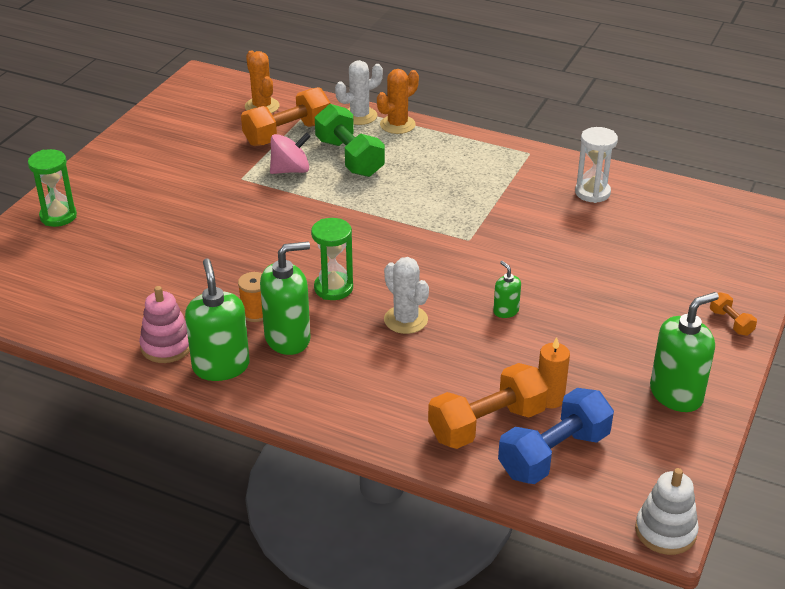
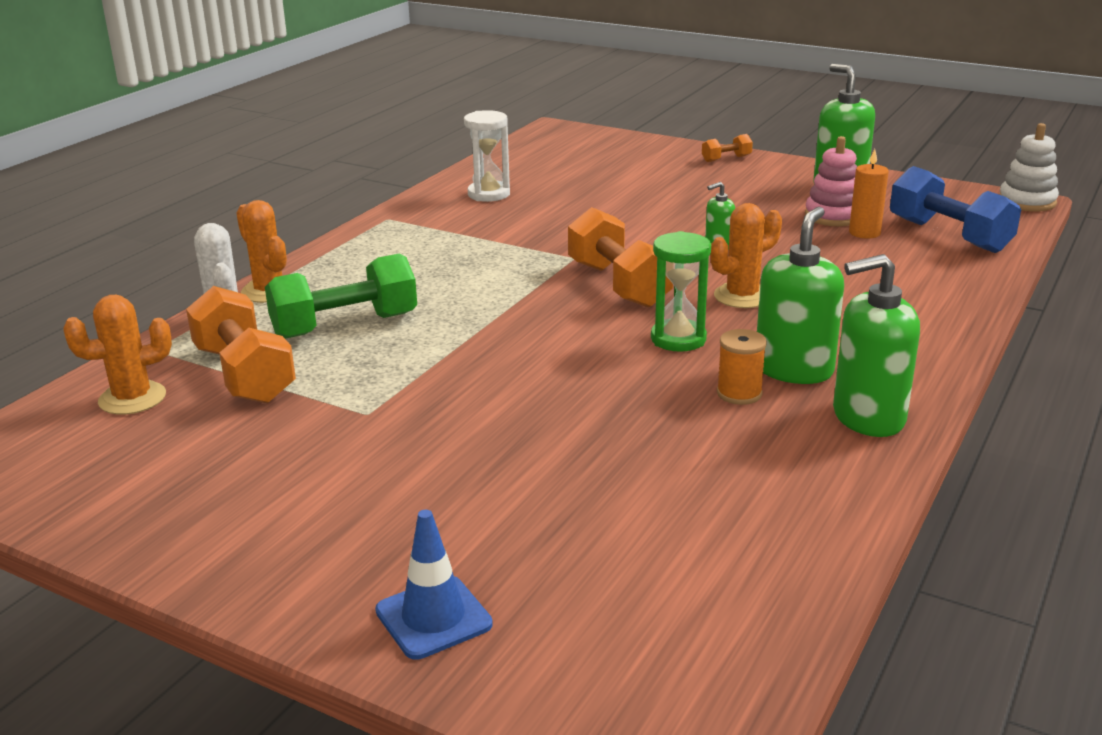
camera: 85 degrees left, 10 degrees down
(58, 216) = (433, 617): green hourglass -> blue traffic cone
(166, 346) = (833, 464): pink stacking toy -> pink stacking toy (833, 216)
(288, 338) = (794, 369): green soap dispenser -> green soap dispenser turned 45 degrees clockwise
(290, 170) = (361, 371): pink spinning top -> none
(405, 320) = (742, 296): white cactus -> orange cactus
(487, 424) = (917, 262): orange dumbbell -> orange dumbbell (618, 284)

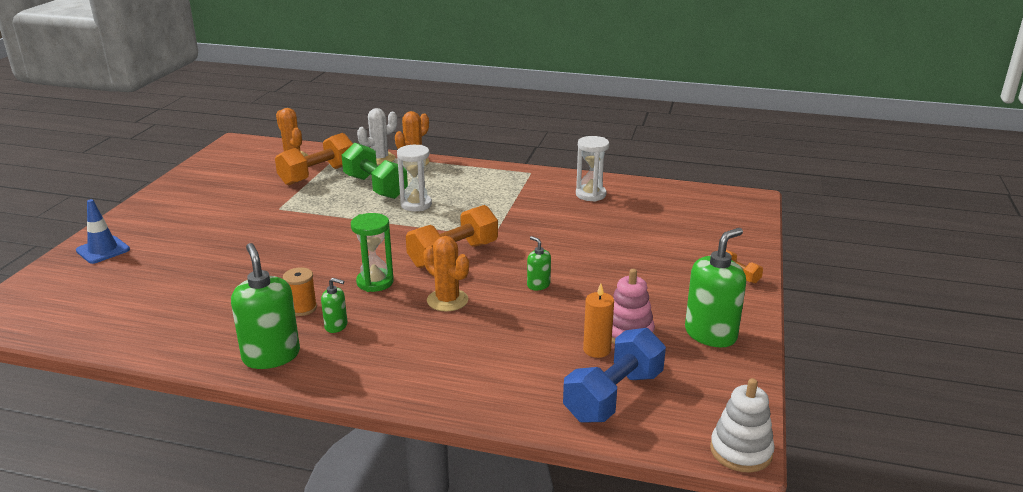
camera: 75 degrees right, 0 degrees up
(439, 299) = (416, 204): none -> white hourglass
(794, 369) = (336, 326): green soap dispenser -> green soap dispenser, size x0.50

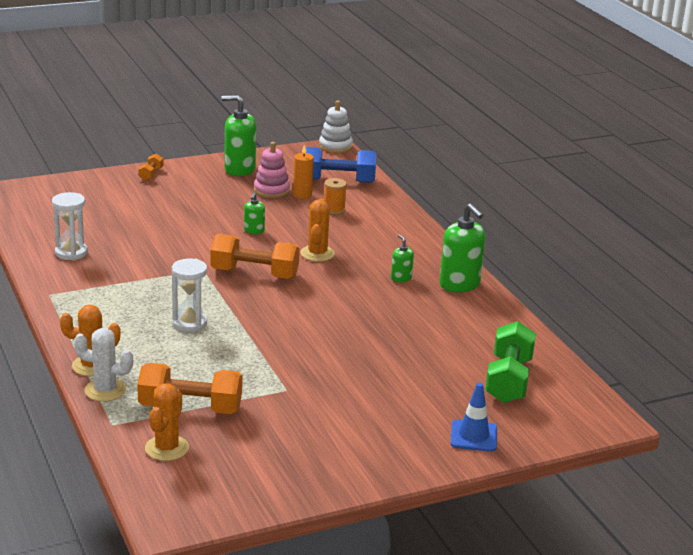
camera: 130 degrees left, 0 degrees up
(271, 356) = (460, 284): green soap dispenser -> green soap dispenser turned 60 degrees counterclockwise
(302, 308) = (402, 299): orange spool -> orange spool (334, 209)
(375, 187) = (178, 360): green dumbbell -> green dumbbell (508, 380)
(375, 282) = (334, 287): green hourglass -> none

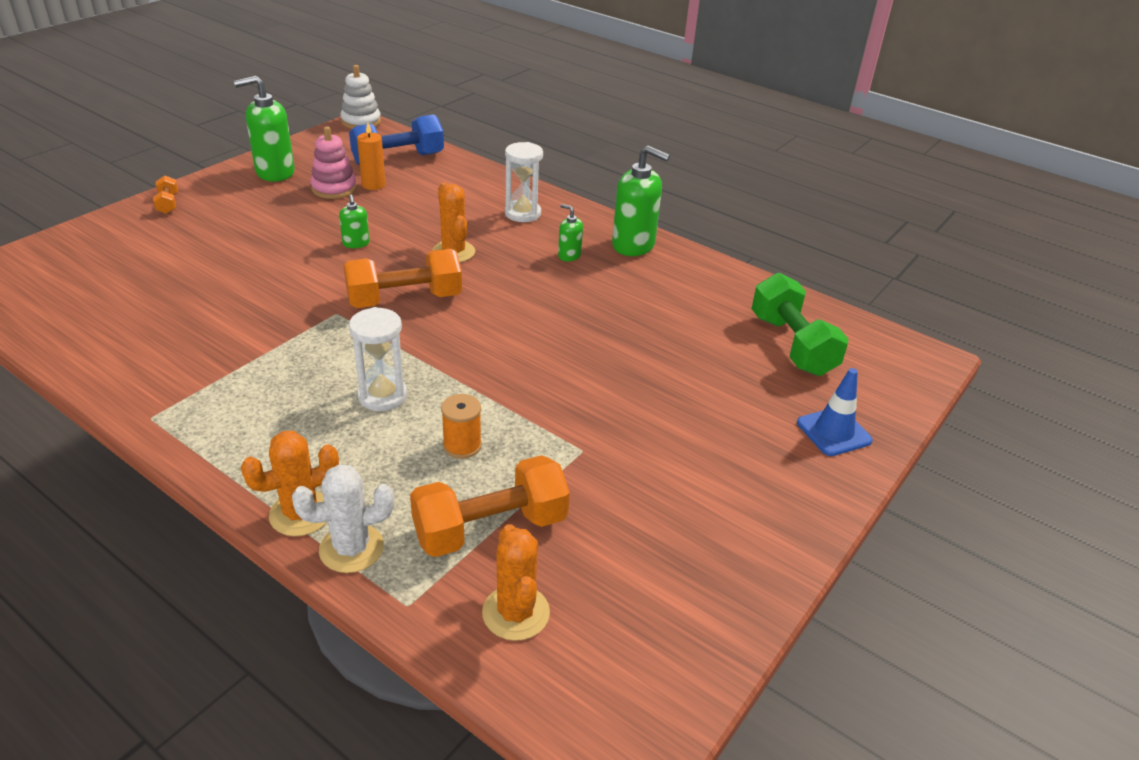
camera: 30 degrees left, 10 degrees up
(71, 253) = (138, 342): white hourglass -> white hourglass (522, 213)
(334, 209) = (424, 193): orange spool -> orange spool (462, 445)

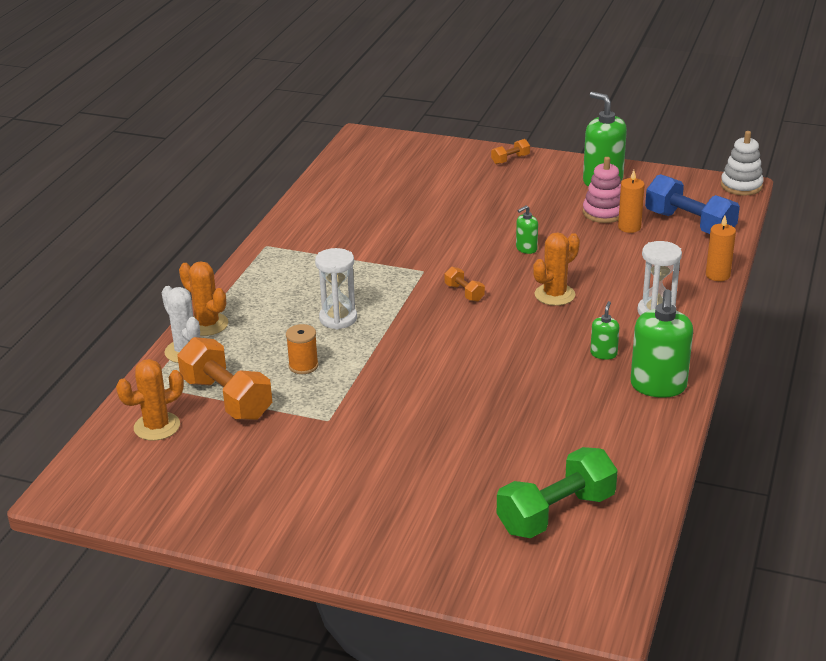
camera: 75 degrees right, 5 degrees down
(404, 299) = (464, 293): orange dumbbell -> orange dumbbell, size x0.47
(489, 172) = (717, 275): none -> orange candle
(833, 432) = (431, 554): blue traffic cone -> none

